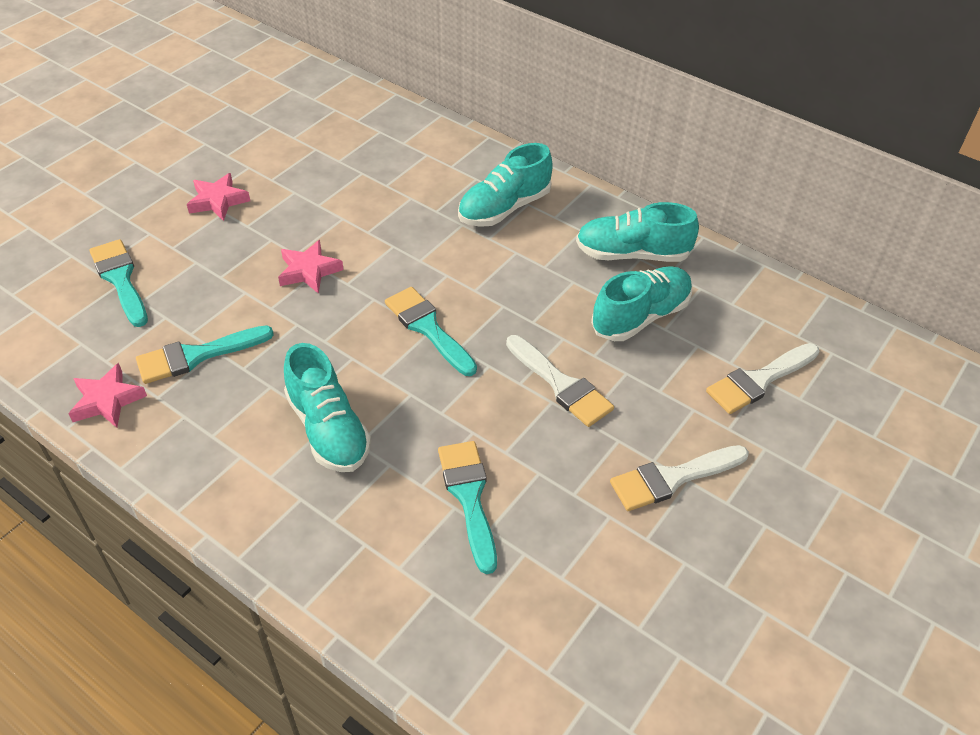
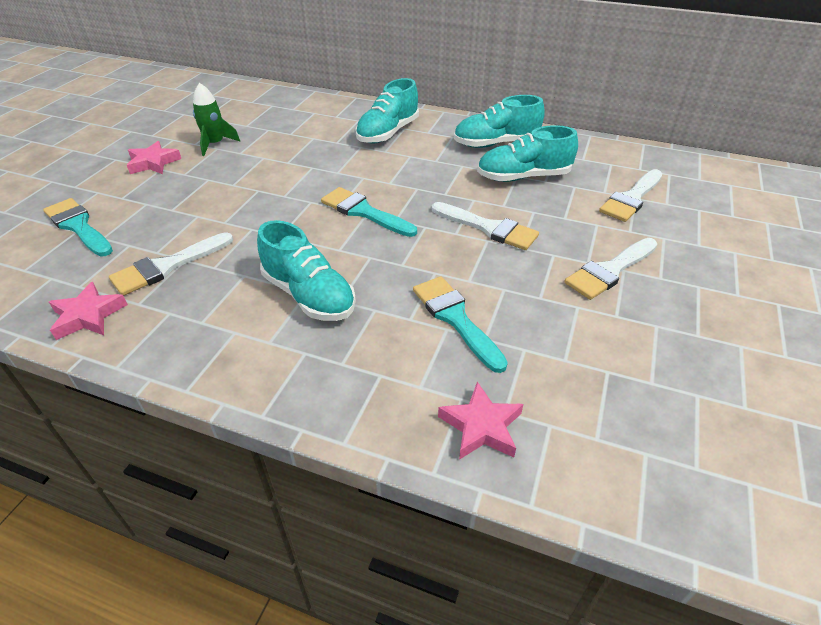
camera: 15 degrees left, 5 degrees down
(197, 356) = (167, 266): turquoise brush -> white brush
(294, 185) = (215, 144): none -> green rocket
(309, 271) = (248, 193): pink star -> pink star (481, 426)
(640, 316) = (523, 177): turquoise shoe -> turquoise shoe turned 135 degrees counterclockwise

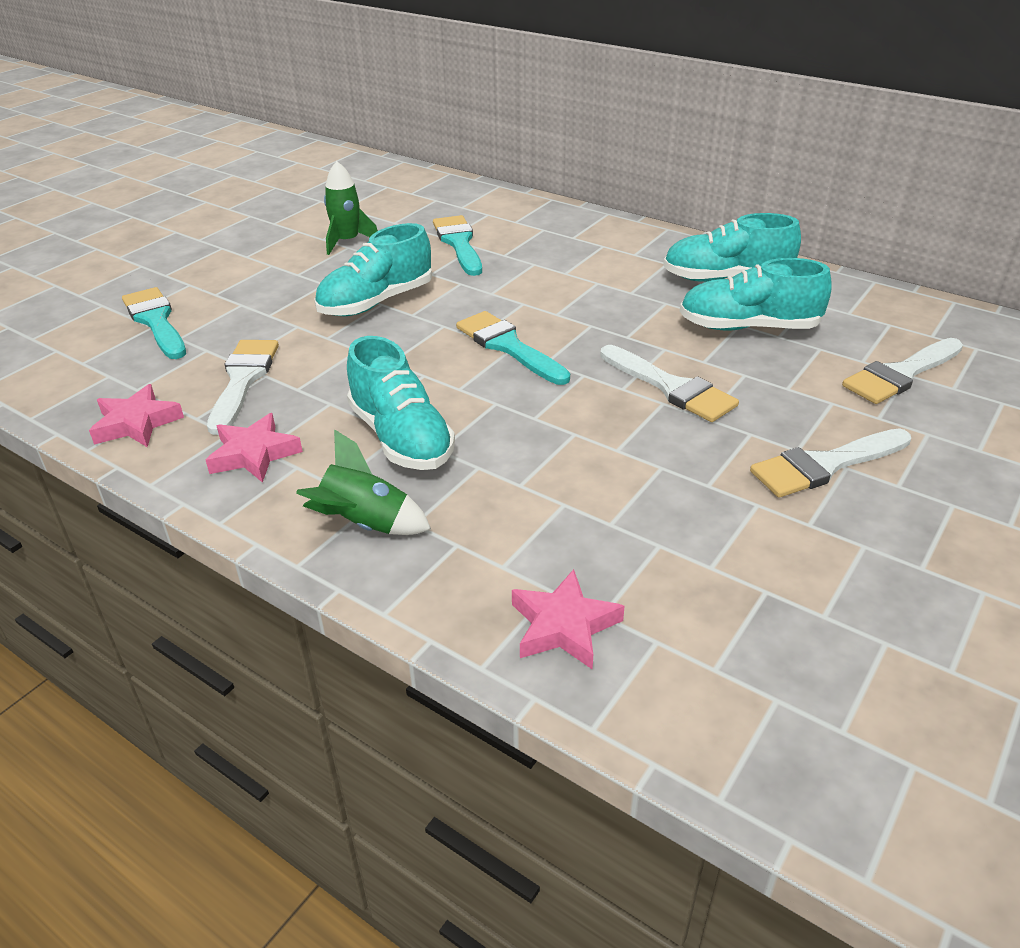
camera: 15 degrees right, 5 degrees down
(153, 163) = (265, 257): pink star -> pink star (254, 454)
(167, 266) = (243, 380): white brush -> white brush turned 120 degrees clockwise
(304, 371) = (365, 524): none -> green rocket
(388, 133) = (578, 249): turquoise shoe -> turquoise shoe (376, 302)
(455, 318) = (580, 493): turquoise brush -> turquoise brush (459, 243)

